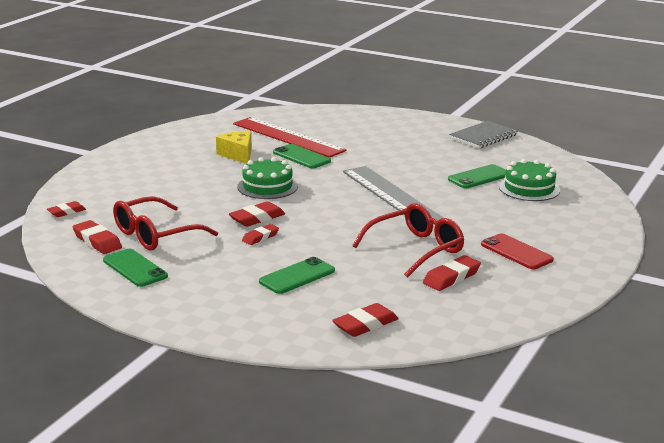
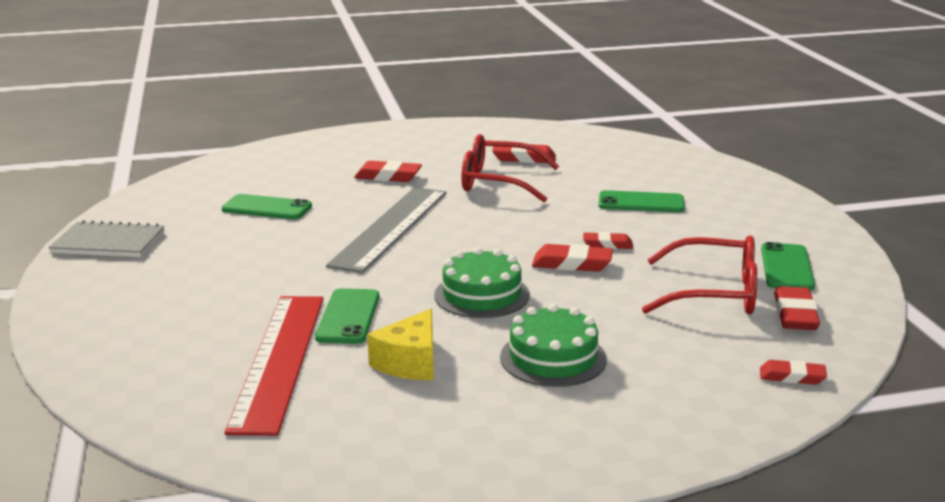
camera: 130 degrees left, 0 degrees up
(365, 325) = (654, 159): red eraser -> red eraser (388, 176)
(516, 252) = (433, 152): red phone -> none
(529, 188) = (267, 182): green cake -> green cake (553, 358)

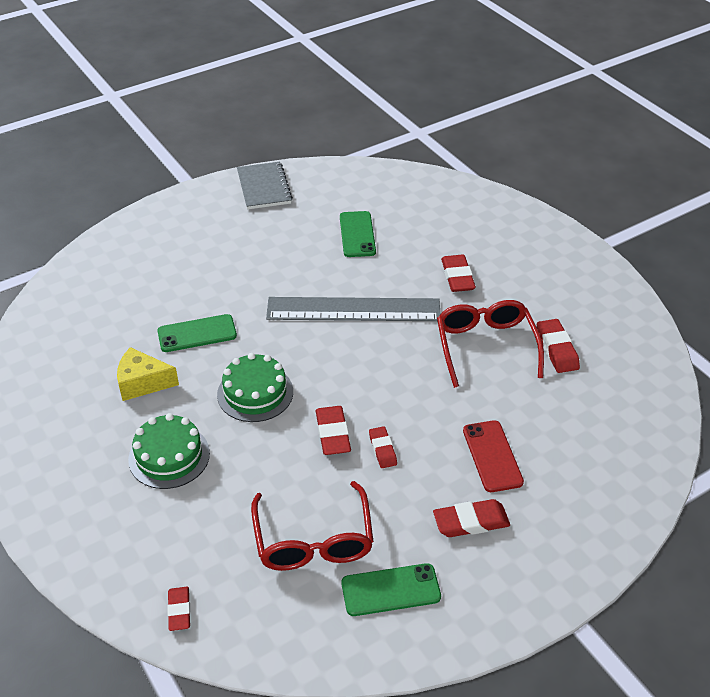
camera: 70 degrees right, 20 degrees up
(278, 360) = (129, 321): red ruler -> none
(641, 203) = (492, 456): green phone -> red phone
(795, 314) = (292, 604): red eraser -> red eraser (471, 522)

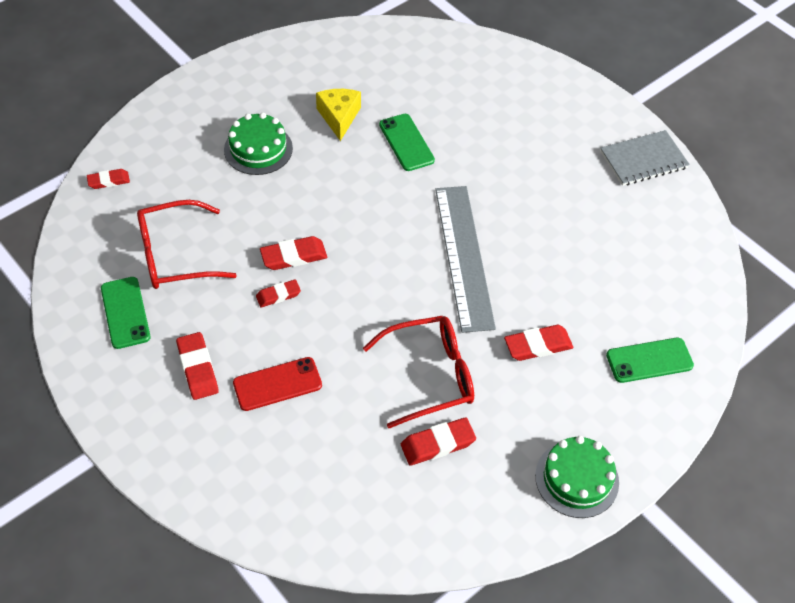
camera: 80 degrees right, 10 degrees up
(255, 393) = (337, 194): green cake -> green cake (577, 479)
(357, 234) = (586, 249): green phone -> green phone (649, 360)

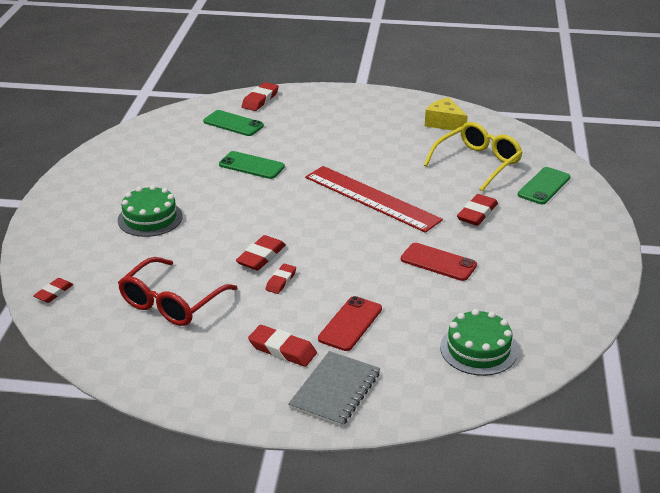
camera: 40 degrees left, 20 degrees down
(125, 312) = (180, 353): green phone -> green phone (233, 124)
(339, 117) = (185, 175): yellow cheese -> yellow cheese (444, 123)
(430, 375) = (438, 262): red glasses -> red phone
(437, 444) = (493, 290): red eraser -> red eraser (260, 100)
(463, 256) = (371, 198): grey ruler -> red ruler
(577, 479) = (589, 257): green cake -> green cake (478, 349)
(620, 283) = (477, 163): none -> yellow glasses
(643, 160) = (407, 106): grey notebook -> grey notebook (335, 390)

